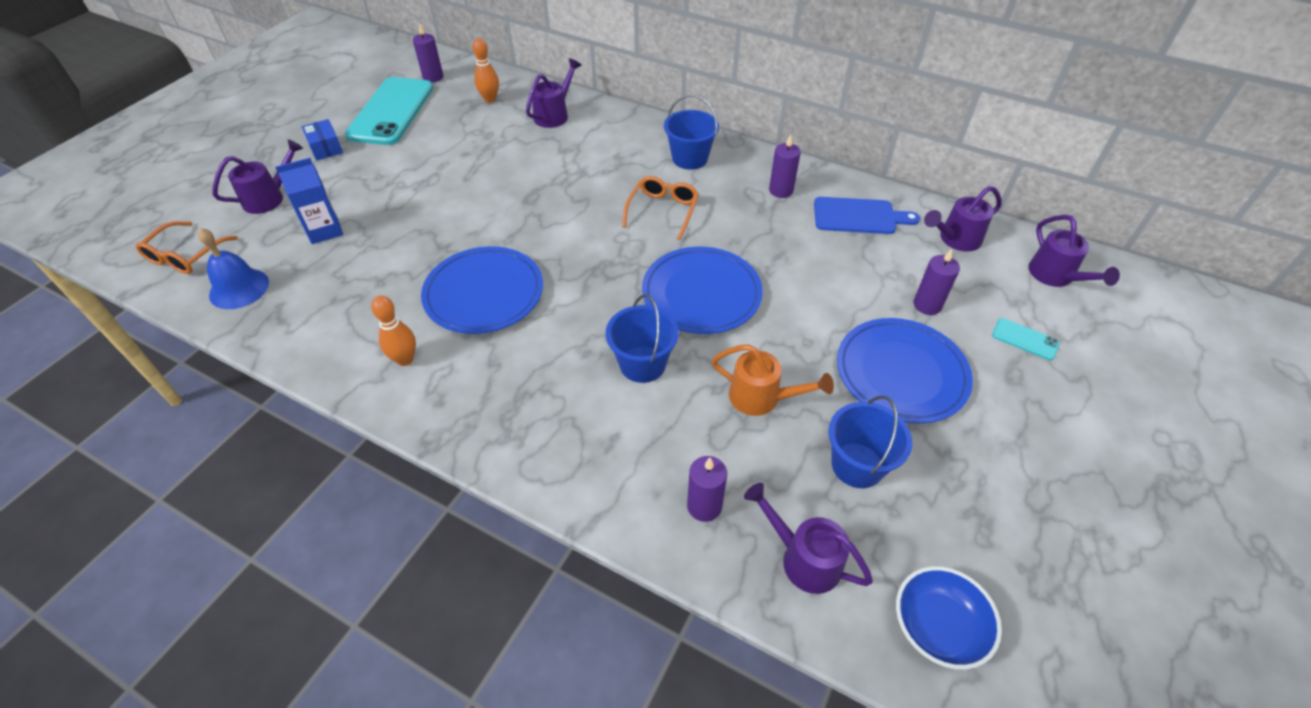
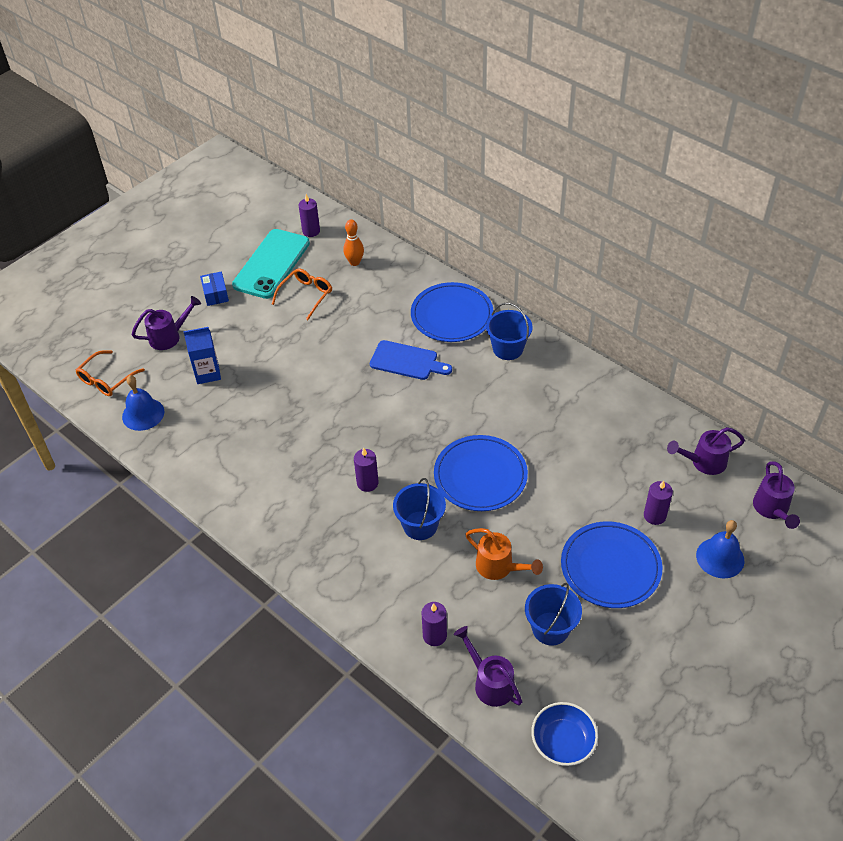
camera: 15 degrees right, 0 degrees up
(405, 359) = (253, 492): orange bowling pin -> none
(484, 293) = (317, 448): blue plate -> blue plate (452, 315)
(554, 114) = (405, 286): purple watering can -> none
(662, 211) = (471, 397): orange glasses -> orange glasses (306, 296)
(781, 190) = (574, 392): purple candle -> purple candle (367, 483)
(858, 216) = (631, 427): blue cutting board -> blue cutting board (407, 361)
(1025, 339) = (720, 557): turquoise phone -> blue bell

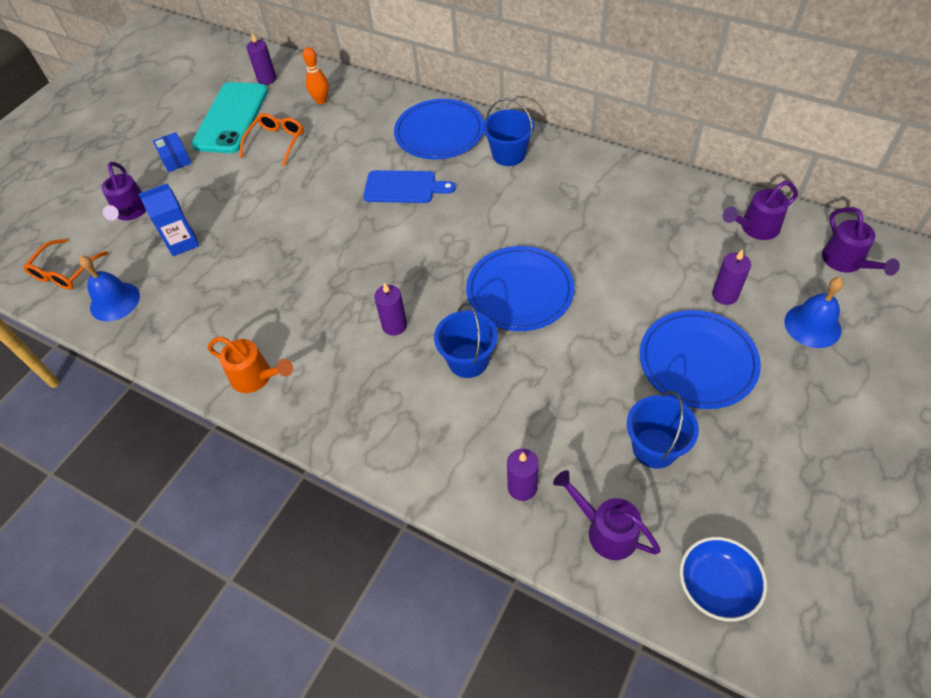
camera: 10 degrees left, 5 degrees up
(169, 336) = (131, 212): purple watering can -> purple watering can turned 120 degrees clockwise
(499, 567) = (573, 389): orange watering can -> orange watering can (256, 377)

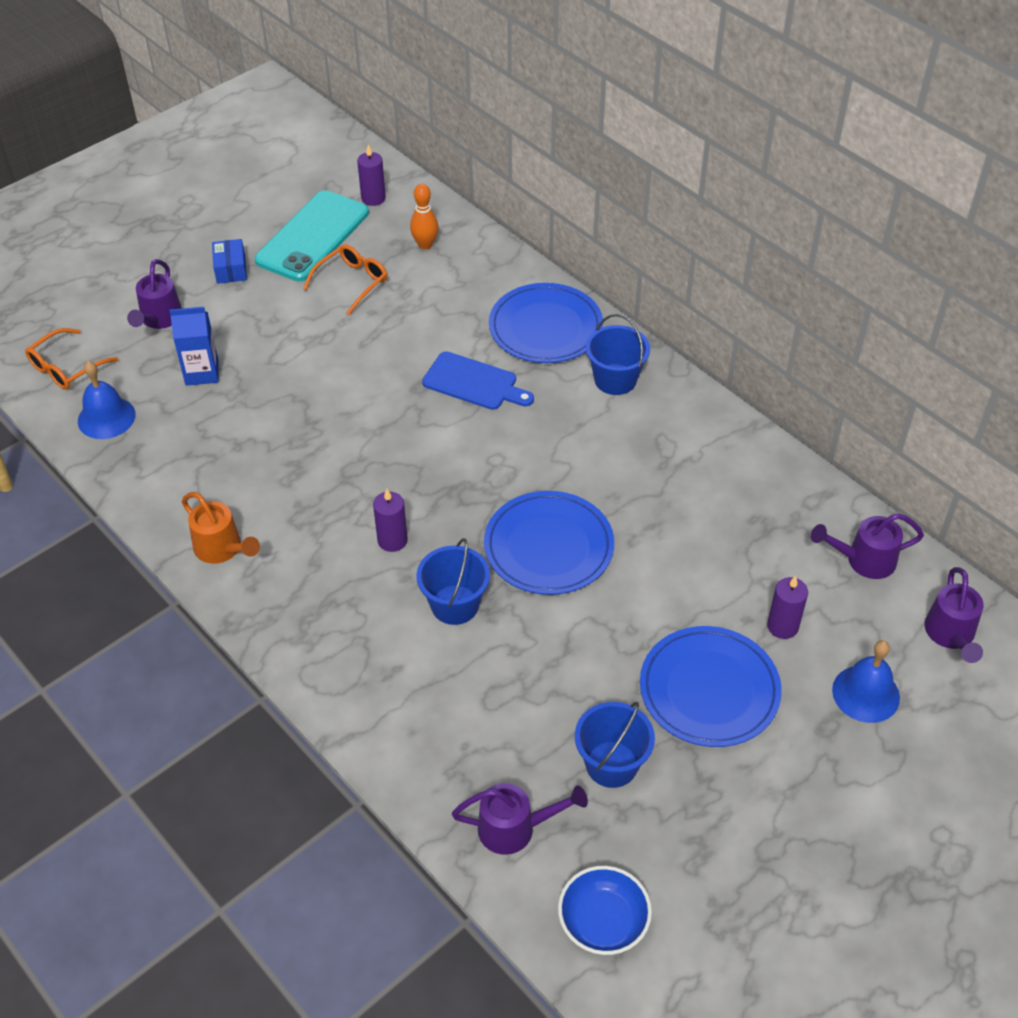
camera: 15 degrees right, 5 degrees down
(522, 487) = (449, 756): purple candle -> none
(605, 530) = (515, 828): purple watering can -> purple watering can turned 120 degrees clockwise

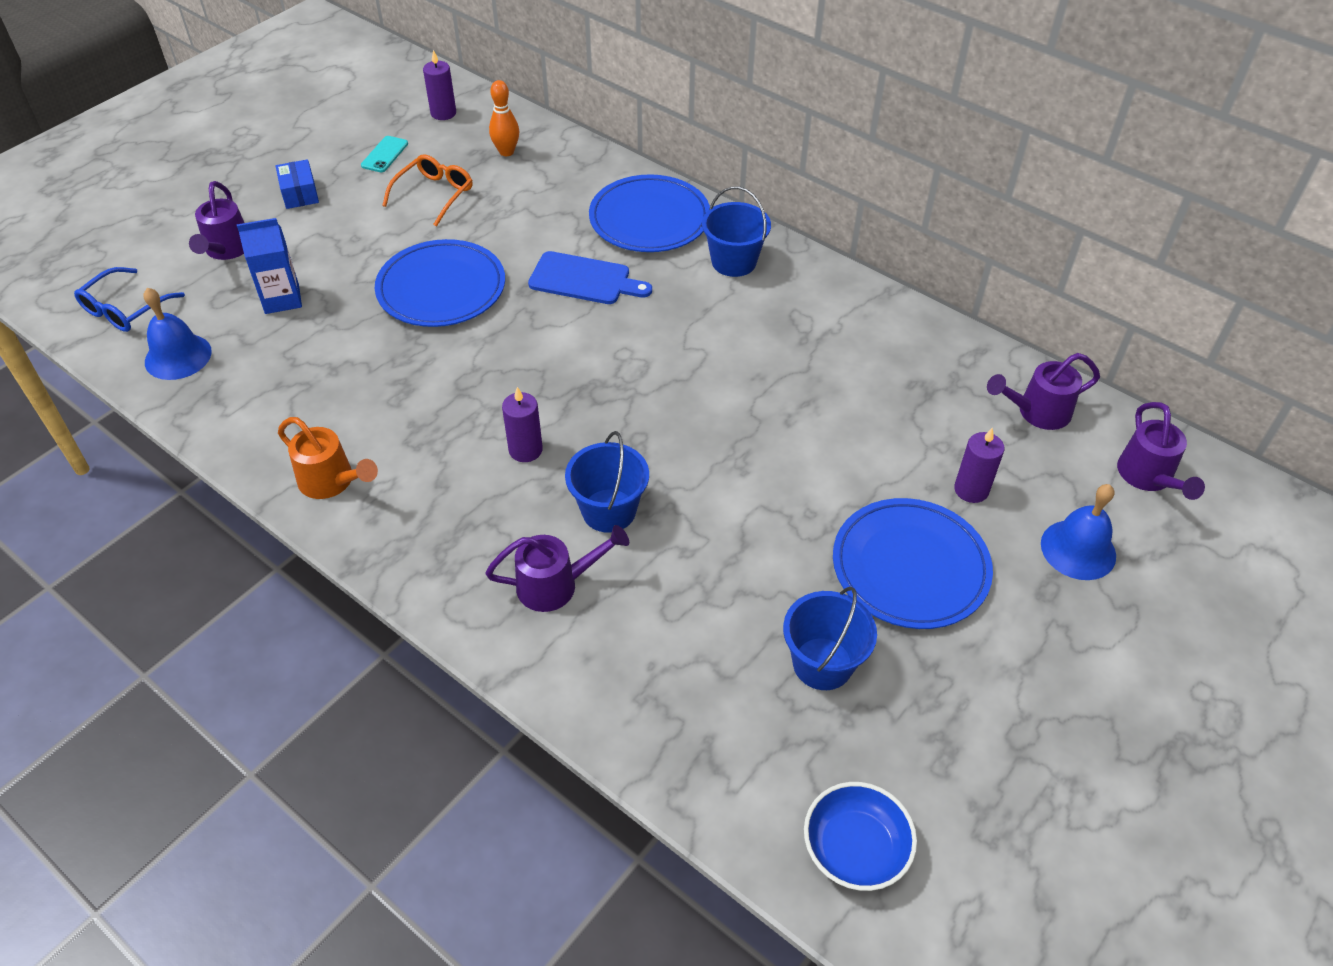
camera: 10 degrees left, 0 degrees up
(66, 367) = (125, 309): orange glasses -> blue glasses
(313, 237) = (385, 154): turquoise phone -> turquoise phone, size x0.41
(515, 828) = (729, 753): purple watering can -> purple watering can (556, 585)
(548, 546) = (700, 437): blue plate -> blue plate (441, 288)

